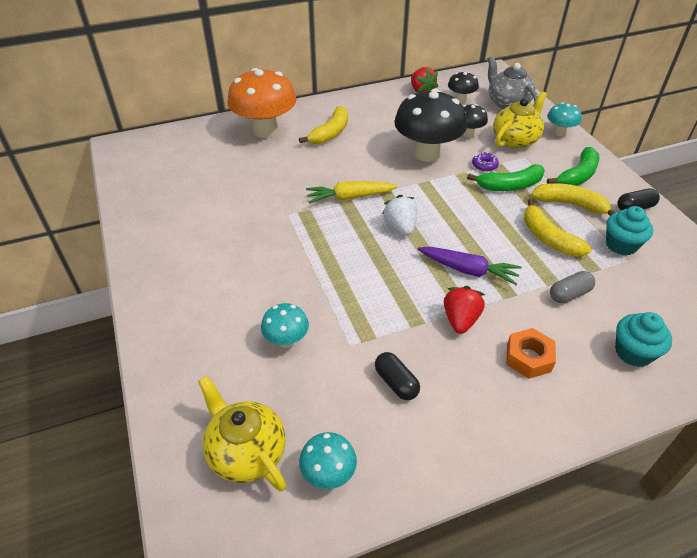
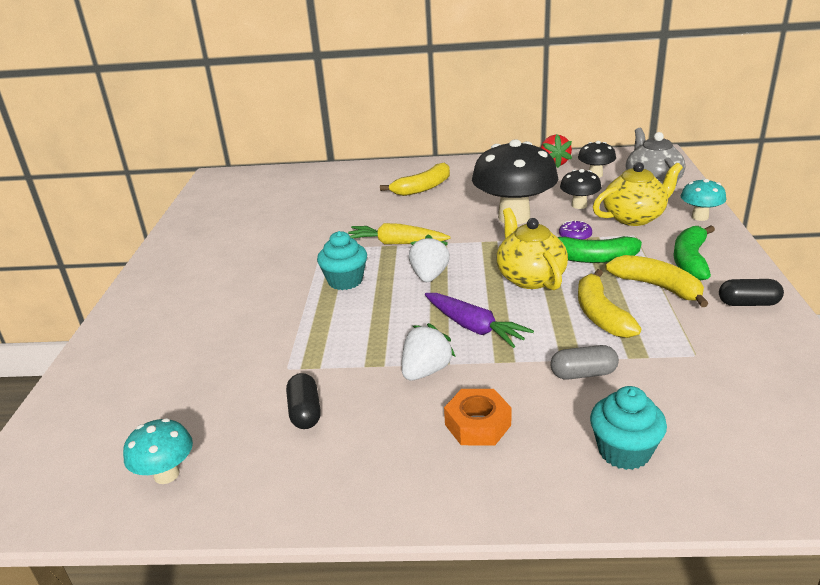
camera: 25 degrees right, 15 degrees down
(246, 452) = (109, 434): yellow teapot -> yellow teapot (530, 278)
(265, 130) = (358, 179): orange mushroom -> none
(286, 340) = (228, 350): turquoise mushroom -> none
(460, 320) = (426, 371): red strawberry -> white strawberry
(577, 175) = (690, 261): green banana -> green banana turned 135 degrees clockwise
(621, 245) = (697, 338): turquoise cupcake -> turquoise cupcake (345, 281)

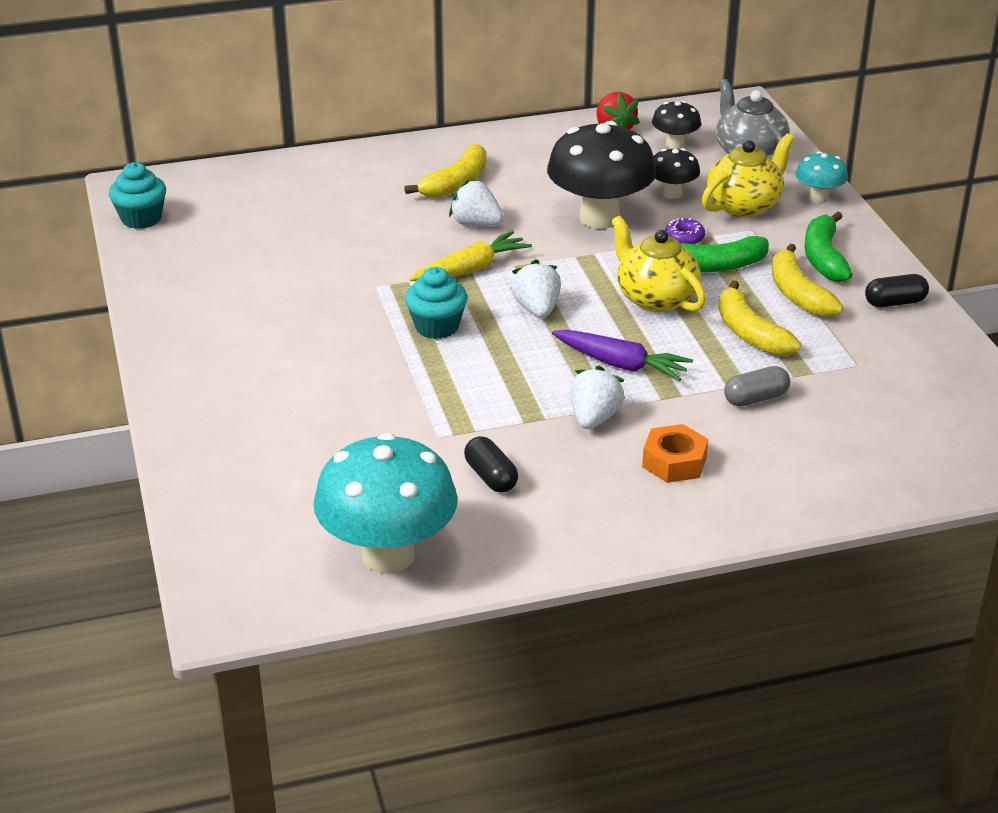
camera: 20 degrees left, 5 degrees up
(166, 474) = (388, 555): turquoise mushroom -> turquoise mushroom, size x2.04
(397, 243) = (470, 269): yellow carrot -> yellow carrot turned 150 degrees clockwise
(420, 214) = (476, 224): none -> white strawberry
(624, 451) = (819, 464): turquoise cupcake -> turquoise cupcake (141, 218)
(657, 287) = (798, 294): yellow banana -> yellow banana turned 135 degrees counterclockwise

